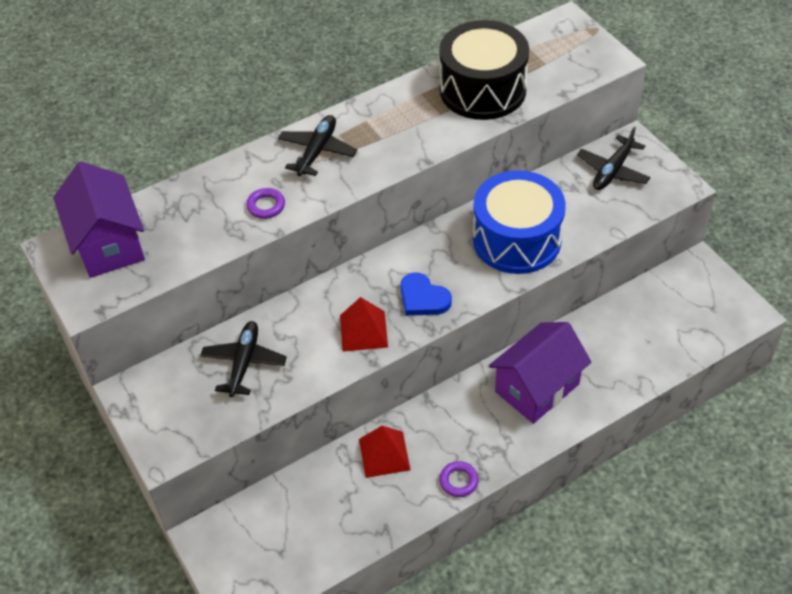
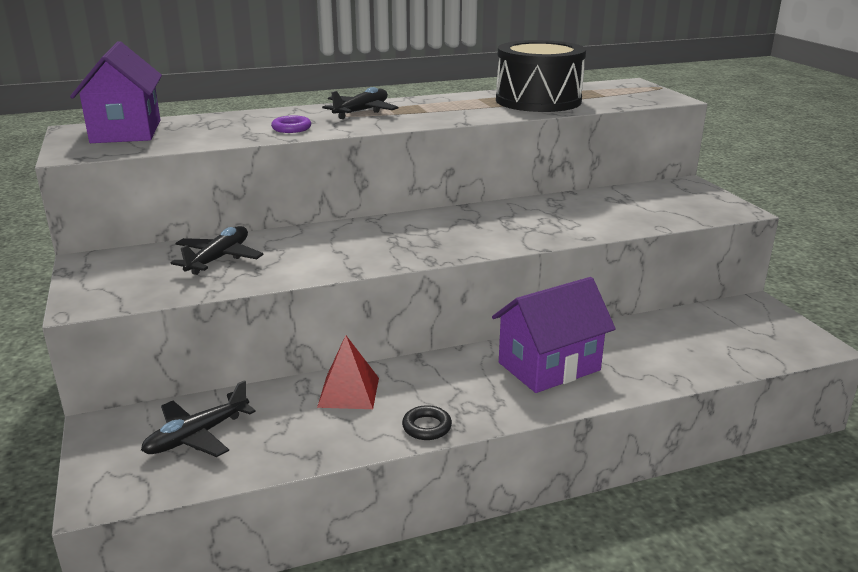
camera: 10 degrees right, 25 degrees down
(363, 331) = (358, 254): red pyramid -> none
(423, 298) = (433, 243): blue heart -> none
(458, 481) = (426, 427): purple ring -> black ring
(516, 239) = (550, 221): blue drum -> none
(612, 170) = (665, 196): black plane -> black plane (197, 436)

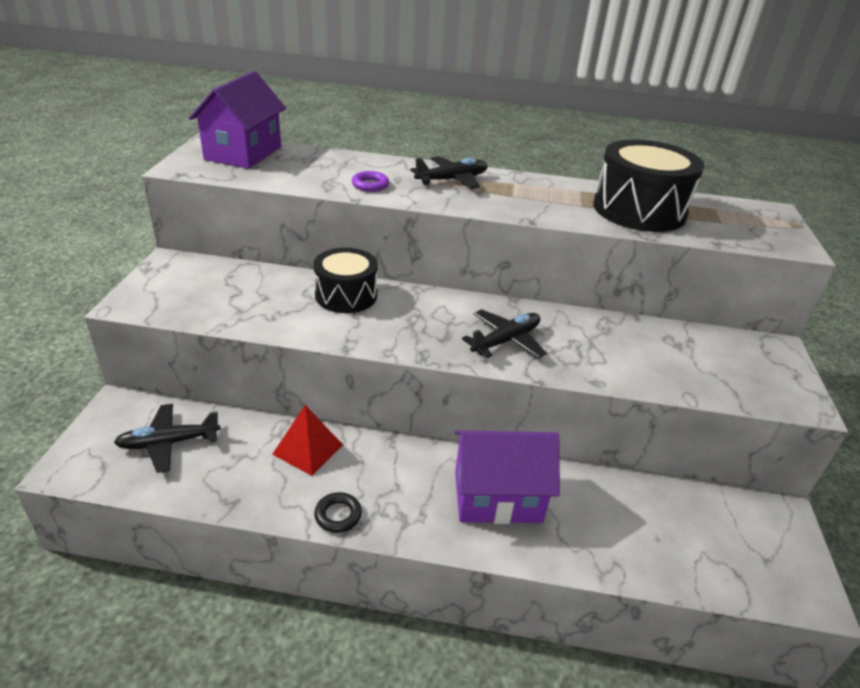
camera: 25 degrees right, 10 degrees up
(219, 258) = (259, 291): black plane -> black plane (506, 341)
(311, 239) = (346, 295): none -> black drum

